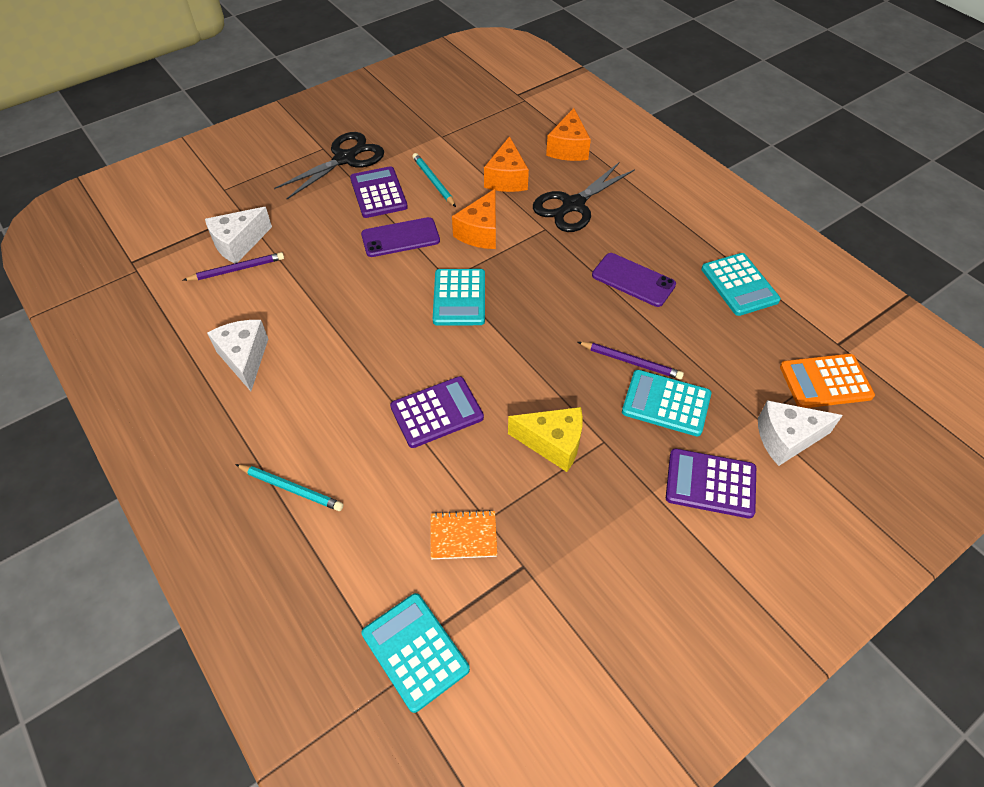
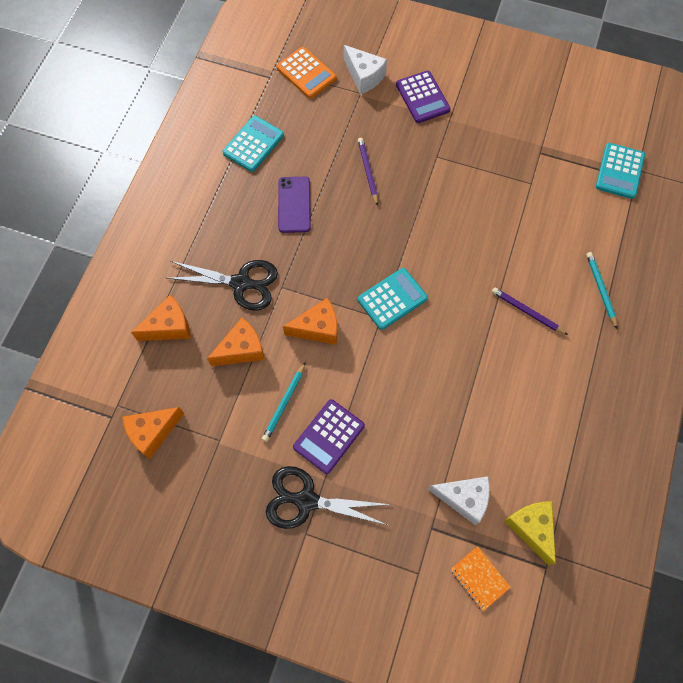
camera: 125 degrees left, 15 degrees up
(237, 269) = (487, 474): purple pencil -> purple pencil (527, 312)
(244, 358) = (549, 395): white cheese -> none
(400, 238) = (365, 380): purple phone -> none
(437, 412) = (490, 250): purple calculator -> none
(463, 536) = (549, 188): orange notebook -> orange notebook (479, 578)
(484, 108) = (153, 432): none -> orange cheese
(553, 443) = (459, 179): yellow cheese -> yellow cheese (531, 528)
(666, 403) = (385, 140): turquoise calculator -> none

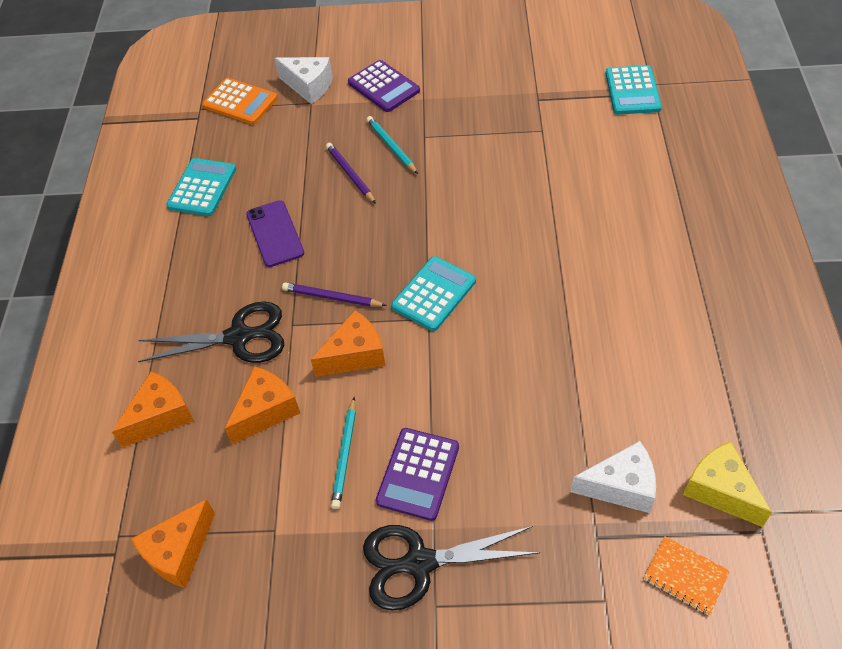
camera: 15 degrees left, 15 degrees down
(527, 312) = (598, 256): purple pencil -> purple pencil (332, 297)
(600, 289) = (670, 207): turquoise pencil -> turquoise pencil (391, 146)

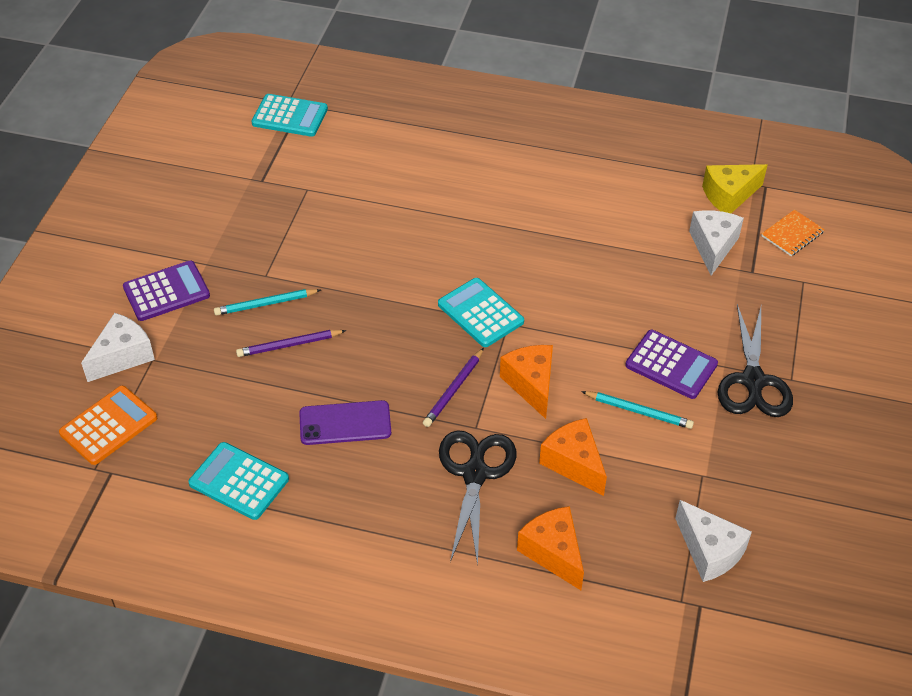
camera: 80 degrees left, 5 degrees down
(179, 552) = (709, 551): orange cheese -> white cheese

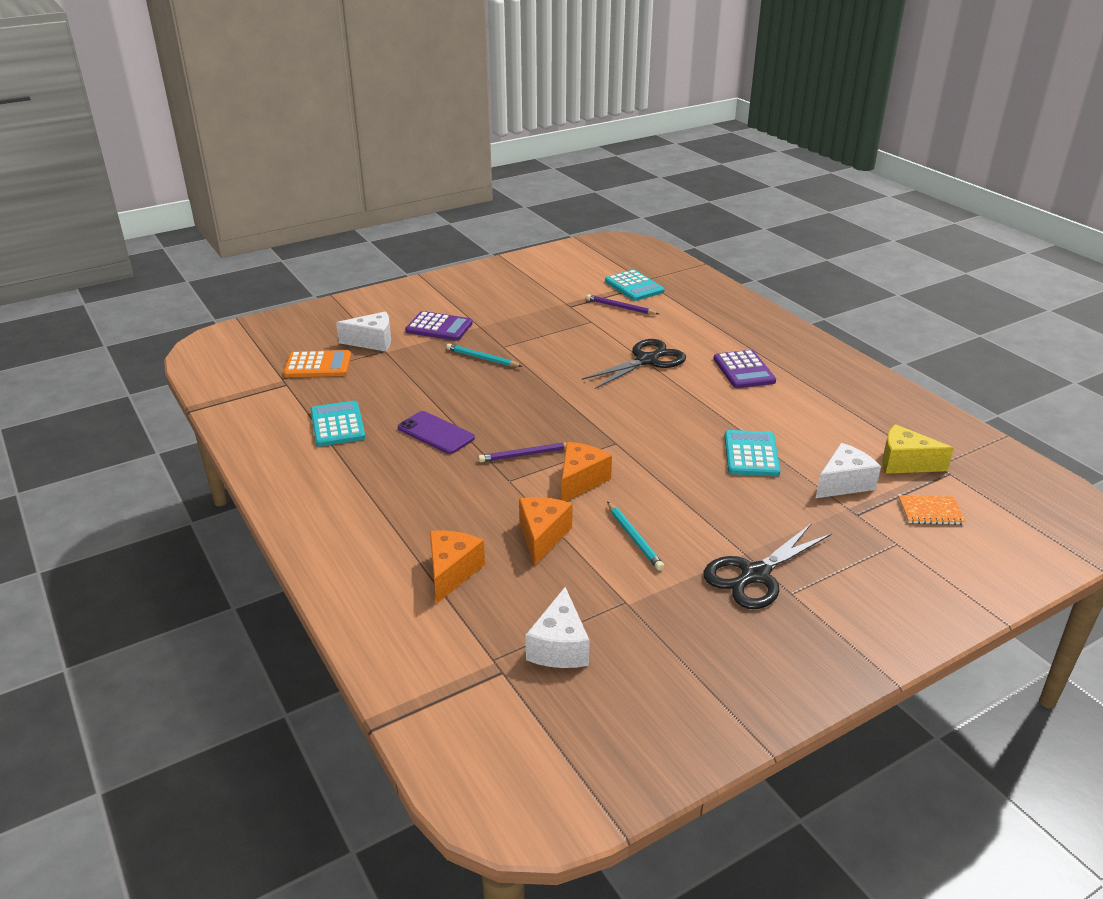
camera: 45 degrees right, 15 degrees down
(289, 345) = (464, 382): purple pencil -> purple pencil (620, 307)
(475, 472) = (471, 501): black scissors -> black scissors (647, 360)
(480, 313) = (605, 428): turquoise calculator -> turquoise calculator (751, 454)
(671, 365) = (701, 528): purple calculator -> purple calculator (744, 370)

